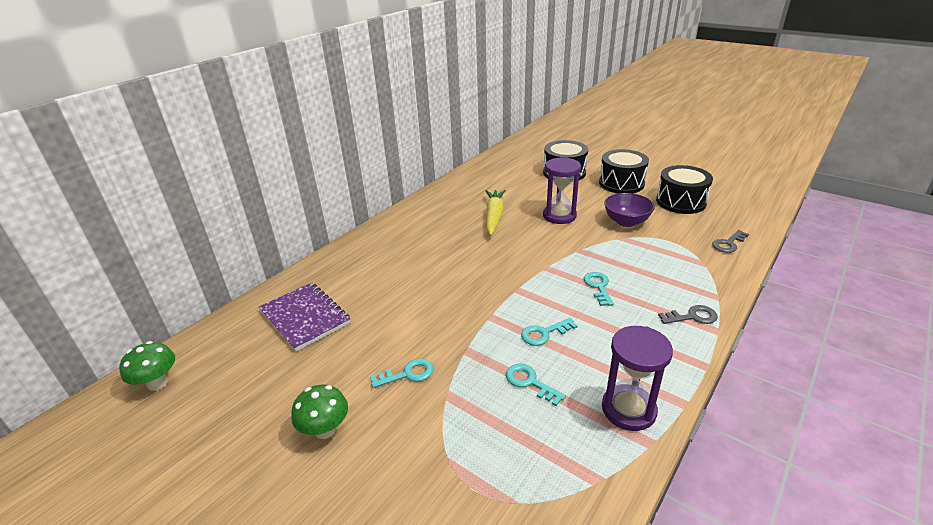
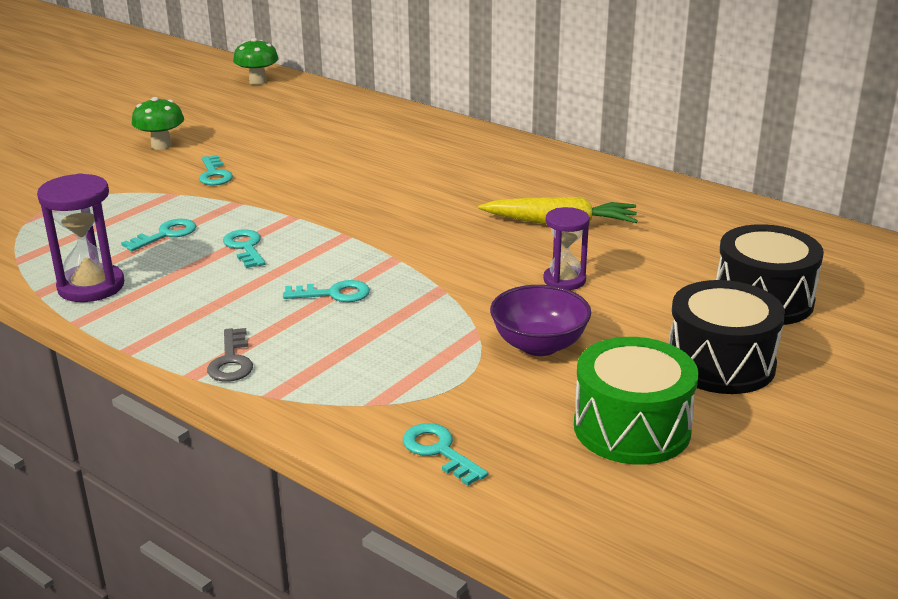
camera: 90 degrees right, 5 degrees down
(305, 317) = (331, 123): purple notebook -> none
(559, 216) = (564, 280): purple hourglass -> purple hourglass, size x0.65
(680, 202) = (632, 428): black drum -> green drum
(728, 244) = (439, 451): grey key -> turquoise key

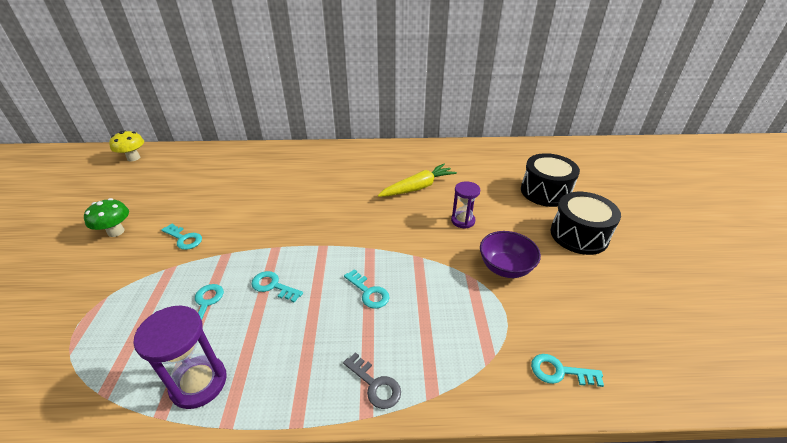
camera: 40 degrees left, 10 degrees up
(258, 81) = (133, 158): green mushroom -> yellow mushroom
(334, 294) = (369, 292): turquoise key -> turquoise key turned 90 degrees clockwise
(632, 428) = (603, 295): green drum -> none

